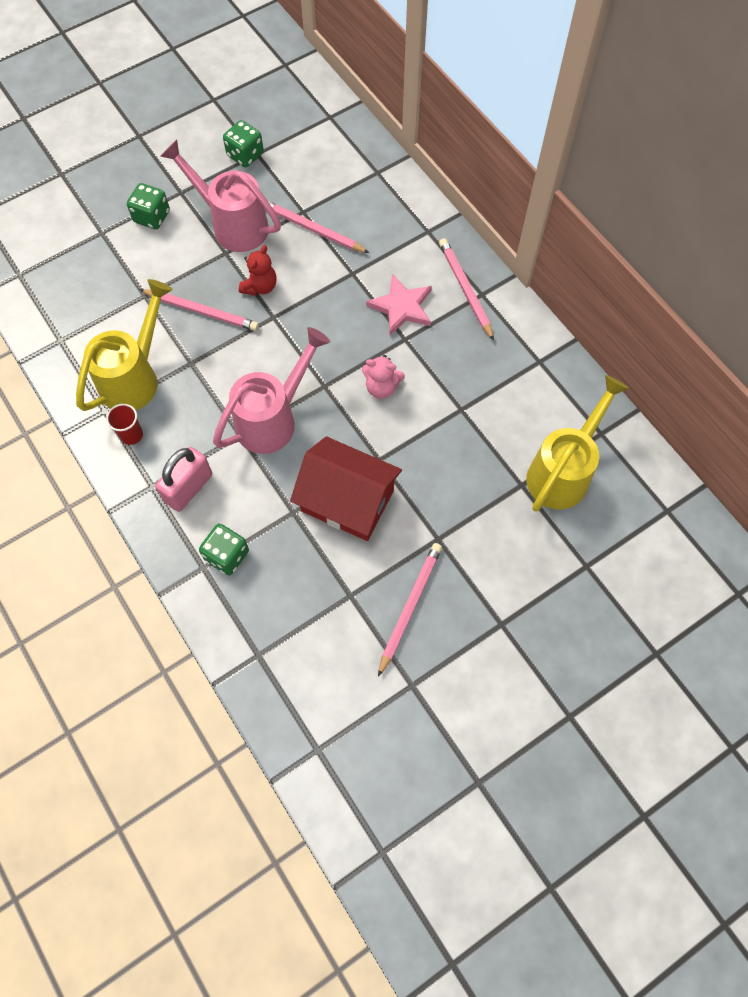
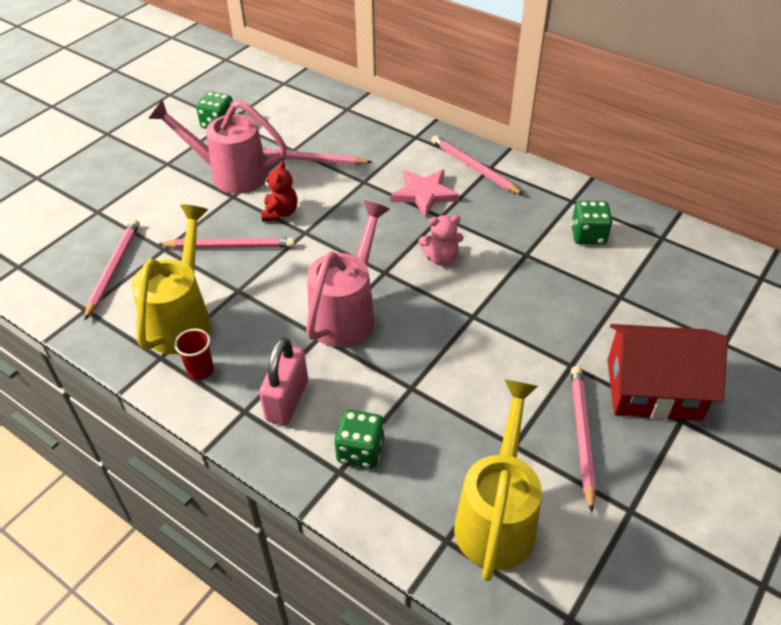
camera: 20 degrees left, 20 degrees down
(95, 304) = (114, 269): none -> pink pencil
(152, 217) = (145, 188): green dice -> green dice (588, 235)
(347, 500) = (461, 360): red house -> red house (653, 389)
(563, 472) = (650, 275): yellow watering can -> yellow watering can (497, 517)

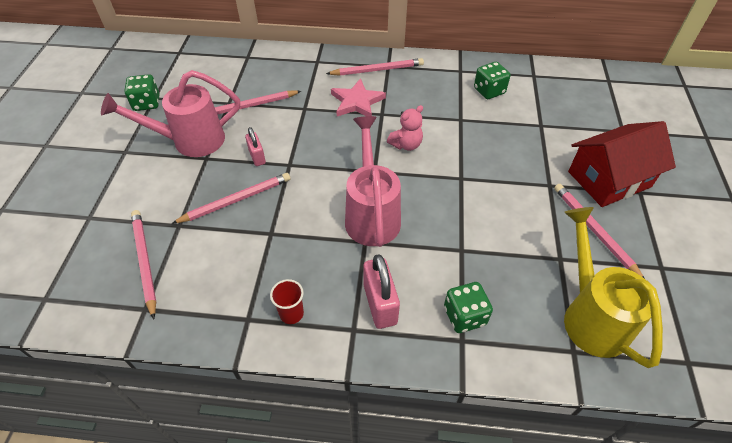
camera: 30 degrees left, 5 degrees up
(182, 319) = (242, 278): yellow watering can -> none
(280, 213) = (257, 157): red teddy bear -> pink padlock
(474, 168) = (377, 70): pink pencil -> pink pencil turned 150 degrees clockwise

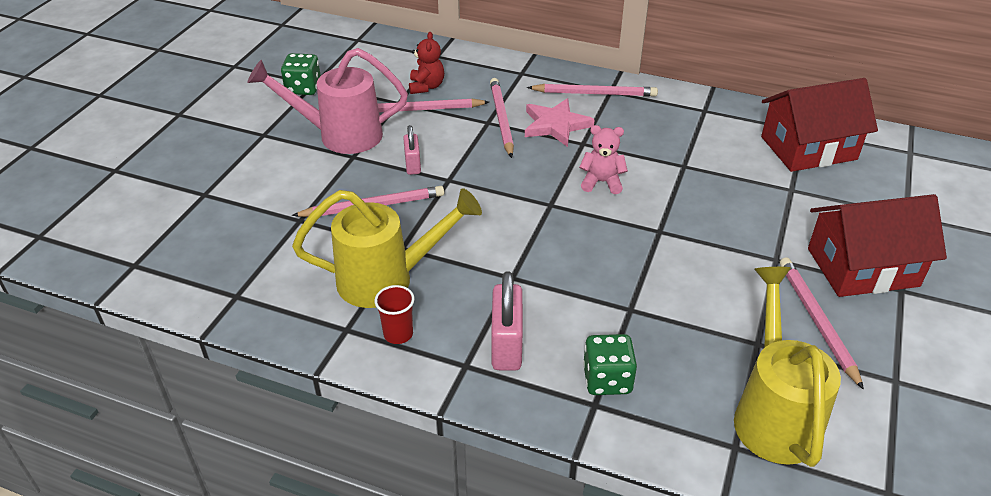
camera: 15 degrees right, 10 degrees down
(145, 262) = (251, 249): pink pencil -> pink pencil (501, 119)
(247, 85) = (426, 86): none -> red teddy bear
(267, 265) = (387, 279): none -> yellow watering can
(371, 214) = (530, 250): pink watering can -> none
(406, 145) = (601, 182): pink teddy bear -> pink teddy bear turned 150 degrees counterclockwise
(489, 91) = (734, 139): green dice -> none
(541, 89) = (808, 148): none -> red house

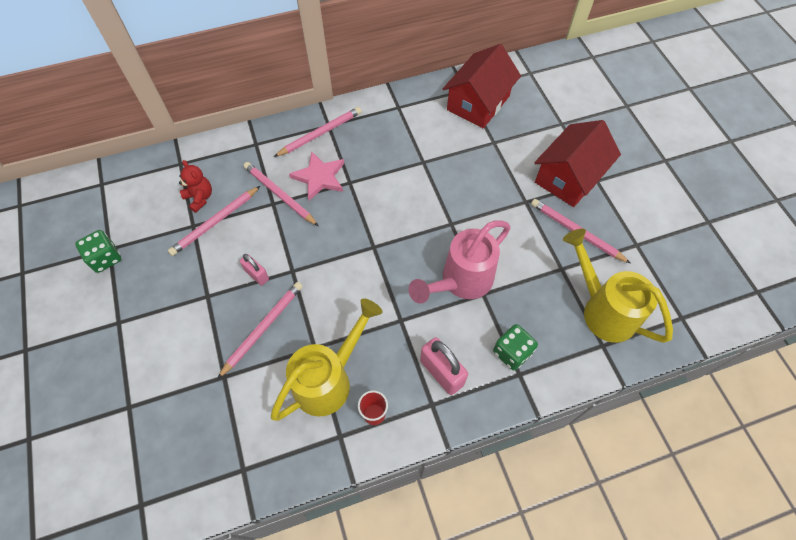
camera: 40 degrees left, 20 degrees up
(340, 135) = (179, 284): pink watering can -> pink watering can (461, 281)
(601, 182) = (388, 207): pink teddy bear -> none

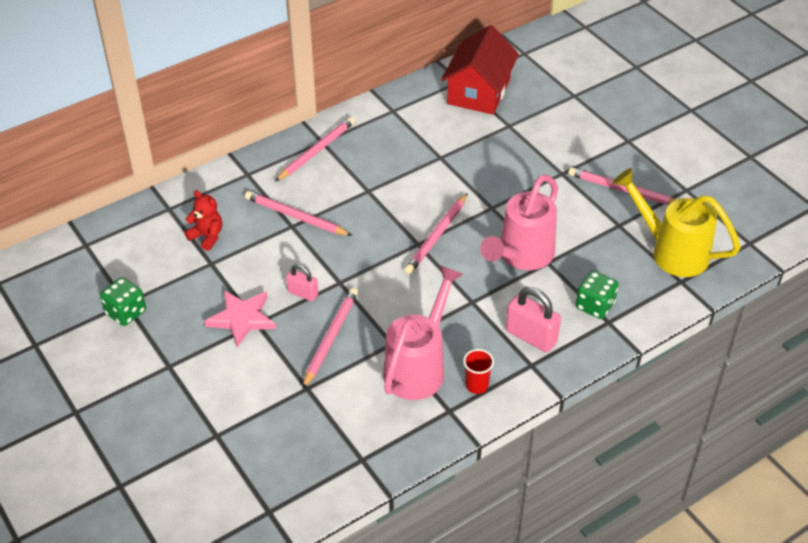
camera: 15 degrees left, 15 degrees down
(215, 222) = (235, 255): pink pencil -> pink pencil (437, 236)
(319, 177) = (333, 192): pink star -> pink star (242, 318)
(329, 379) = (418, 367): yellow watering can -> pink watering can
(569, 177) = (599, 143): red house -> none

